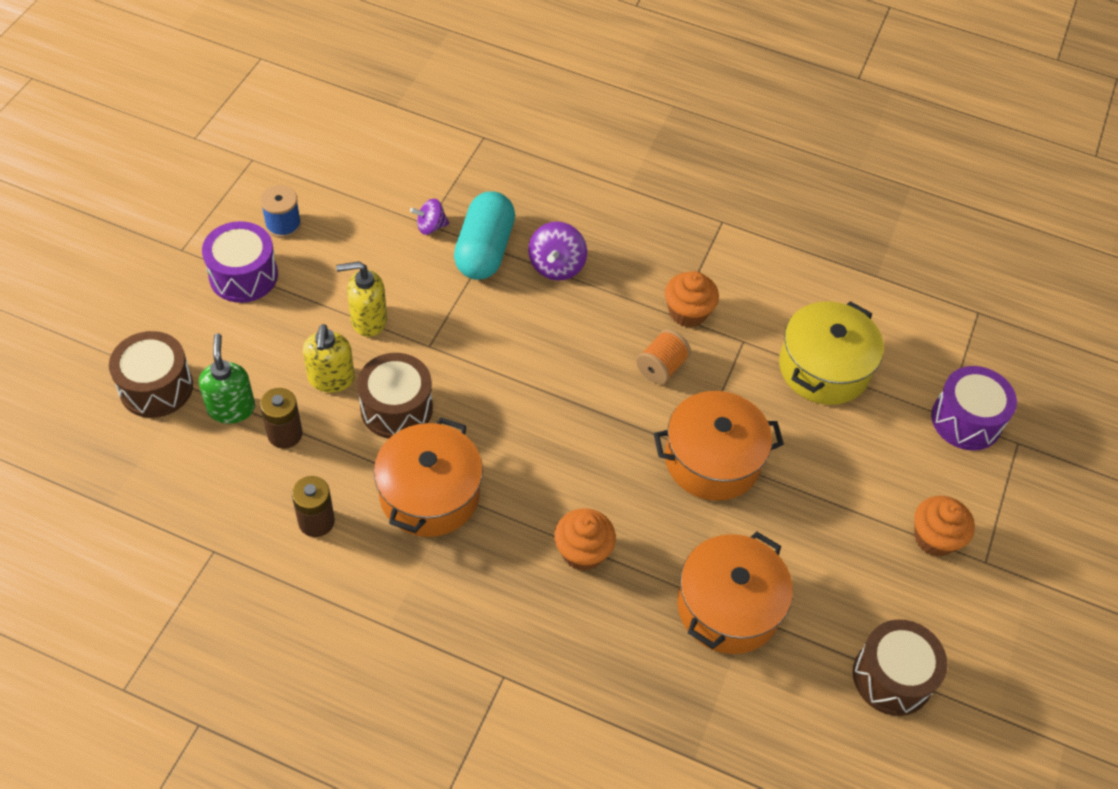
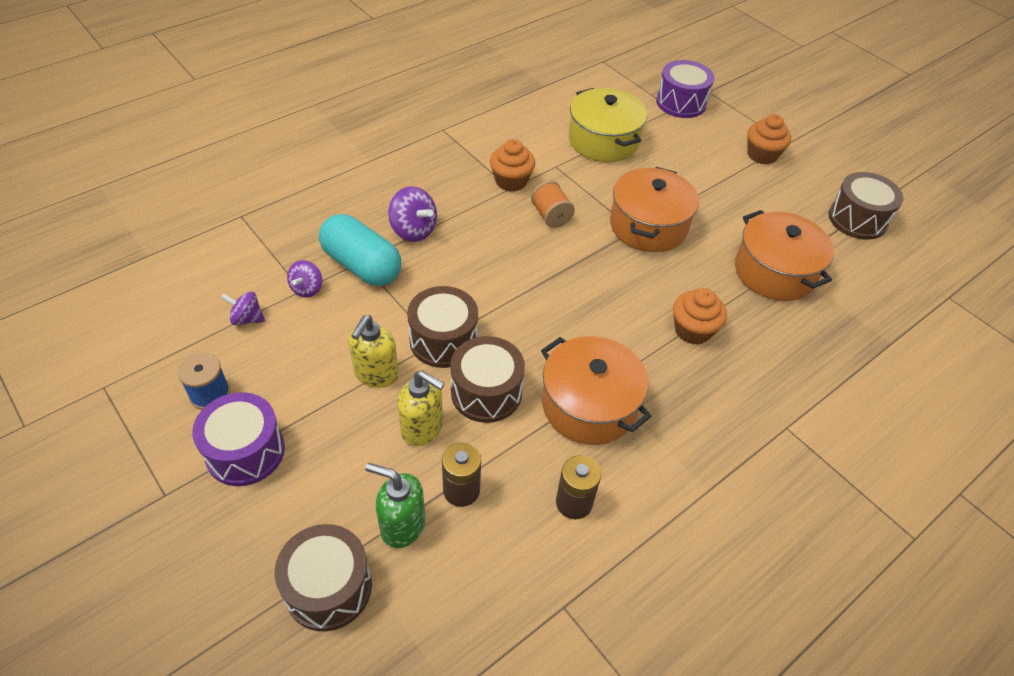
camera: 60 degrees left, 5 degrees down
(371, 205) = (247, 319): none -> purple spinning top
(435, 351) = (443, 340): none -> brown drum

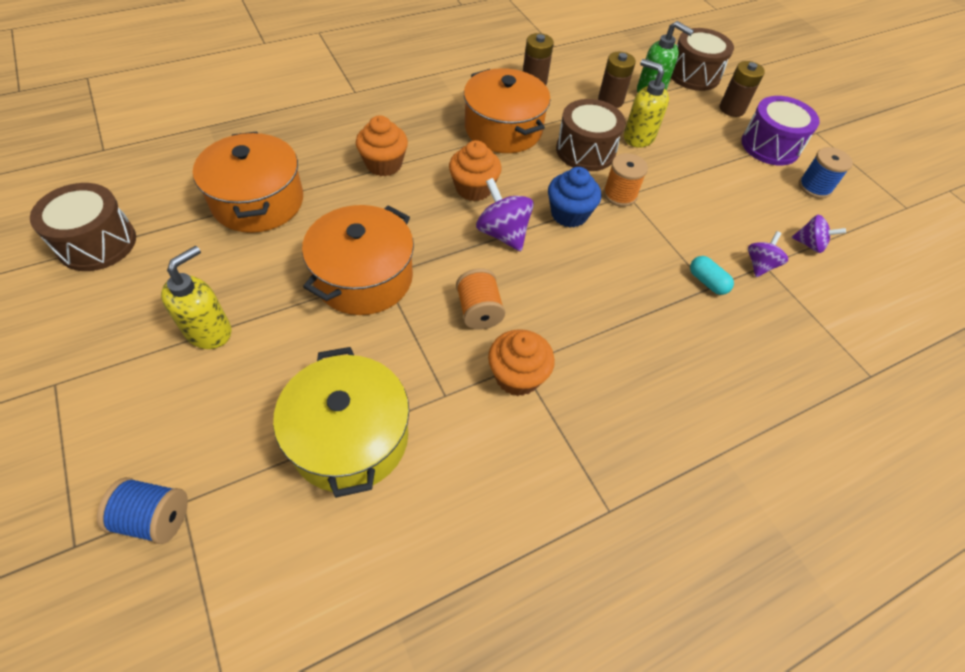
camera: 170 degrees left, 5 degrees up
(282, 515) = (732, 109): none -> brown battery
(362, 265) = (707, 282): turquoise capsule -> turquoise capsule, size x0.44
(376, 374) = (679, 179): yellow soap dispenser -> yellow soap dispenser (209, 331)
(413, 230) = (652, 318): purple spinning top -> purple spinning top (503, 233)
(443, 340) = (620, 195): brown drum -> orange spool
(493, 308) = (569, 214): none -> blue cupcake
(681, 103) = (154, 518): purple drum -> blue spool
(762, 155) = (120, 366): orange cupcake -> orange cupcake (473, 189)

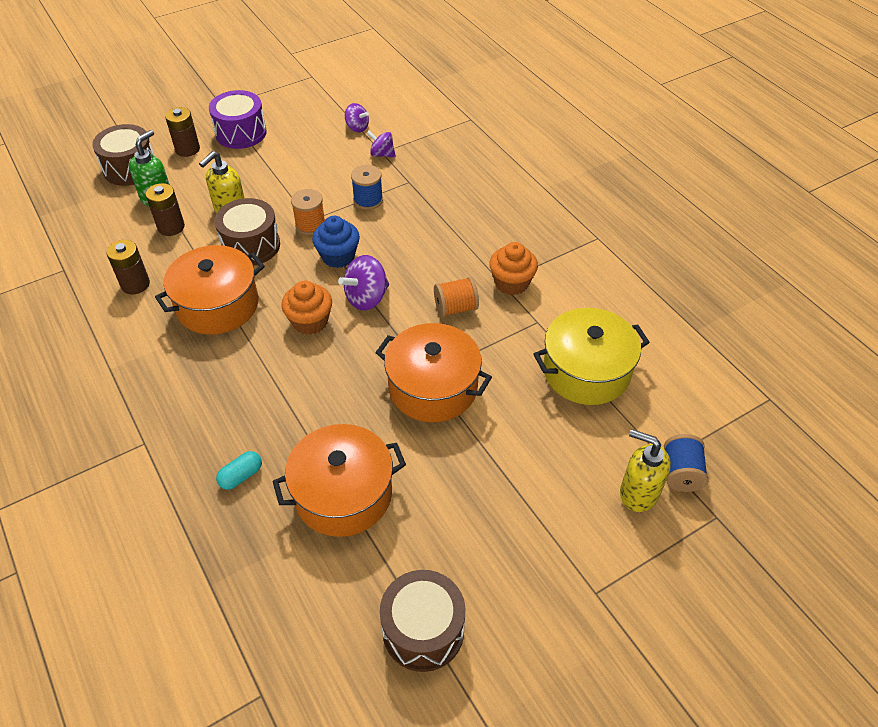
camera: 90 degrees left, 5 degrees down
(209, 331) = (514, 488): yellow soap dispenser -> yellow soap dispenser (638, 493)
(384, 164) = (278, 395): orange cupcake -> none
(707, 282) = (403, 182): turquoise capsule -> turquoise capsule (241, 476)
(809, 244) = (357, 128): purple spinning top -> purple spinning top turned 105 degrees clockwise
(814, 187) = (292, 116): blue spool -> blue spool (368, 200)

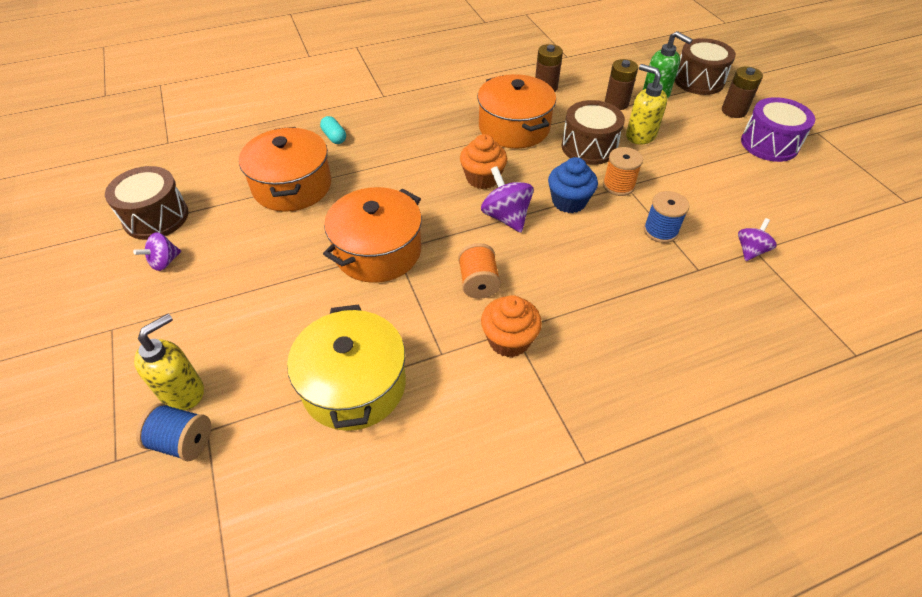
camera: 100 degrees right, 0 degrees up
(357, 128) = (802, 233): purple spinning top -> purple spinning top (164, 262)

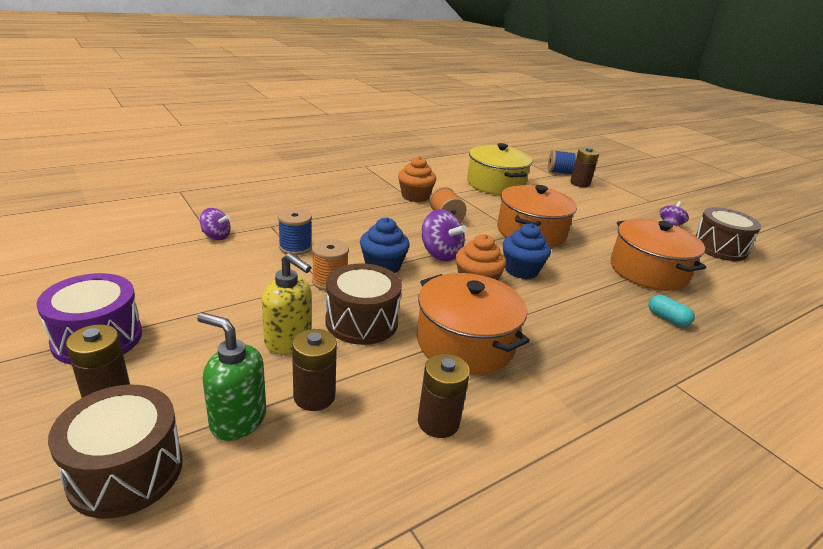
camera: 165 degrees right, 20 degrees down
(183, 391) = (580, 183): yellow soap dispenser -> brown battery
(429, 192) = (521, 270): none -> blue cupcake
(750, 250) = (216, 236): purple spinning top -> purple spinning top turned 90 degrees counterclockwise

